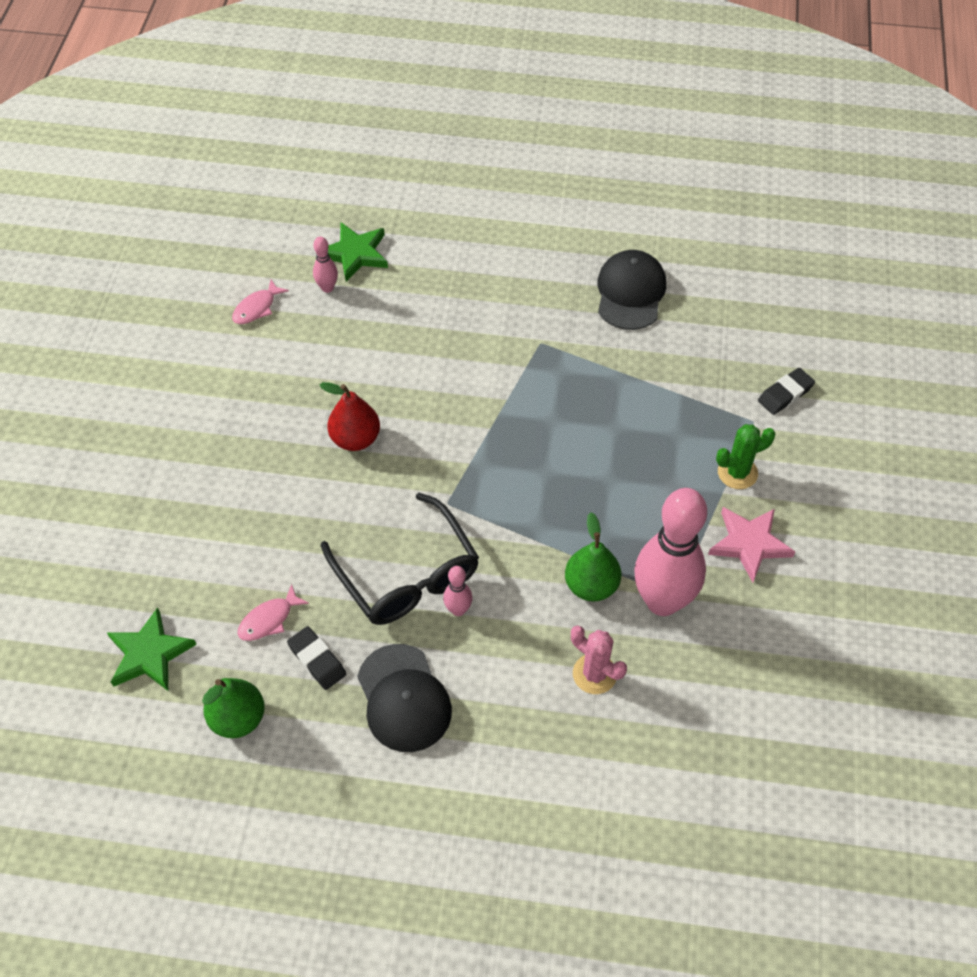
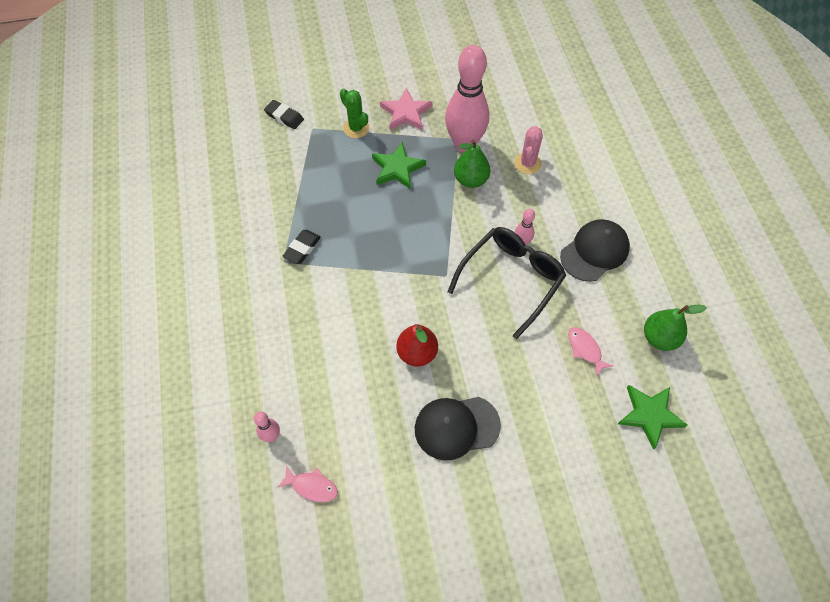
camera: 110 degrees left, 5 degrees up
(269, 620) = (585, 349): pink fish -> pink fish turned 150 degrees counterclockwise
(317, 660) = (597, 308): black eraser -> black eraser (302, 248)
(355, 254) = (225, 429): green star -> green star (397, 168)
(630, 293) = (217, 219): black cap -> black cap (456, 427)

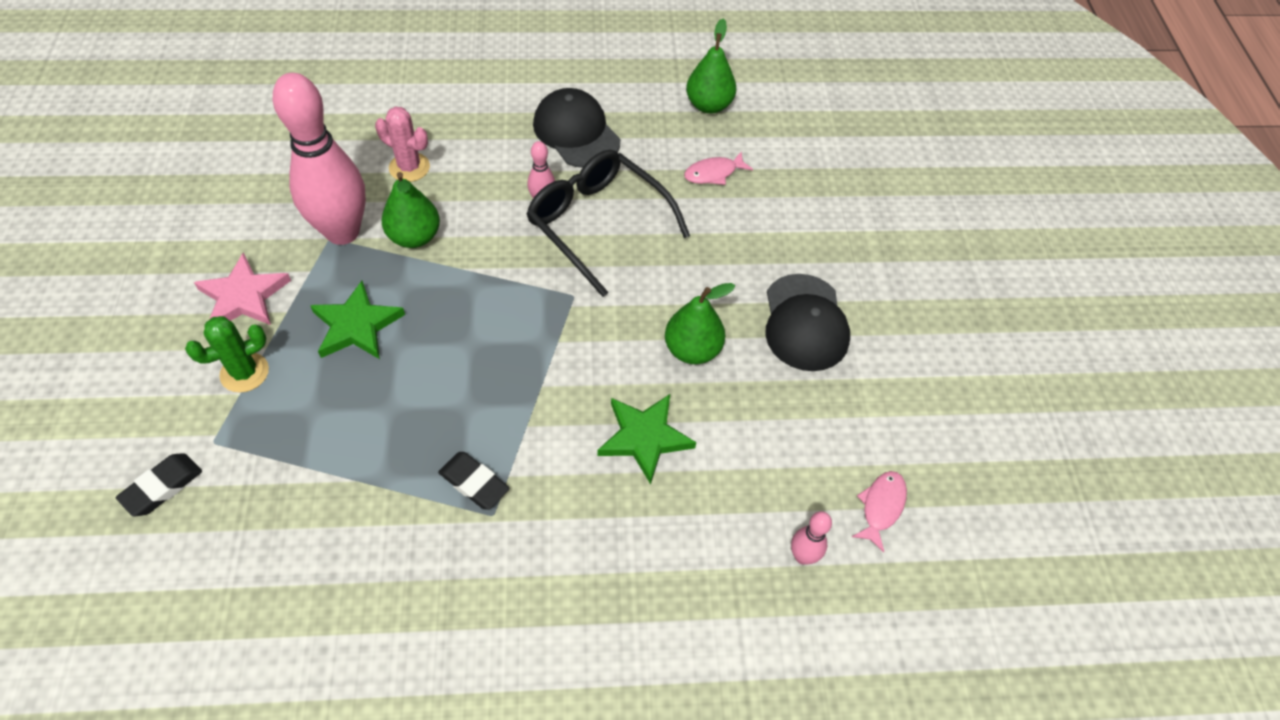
camera: 85 degrees left, 5 degrees down
(417, 353) = (692, 350): red pear -> green pear
(649, 415) = (804, 138): green star -> green star (644, 437)

